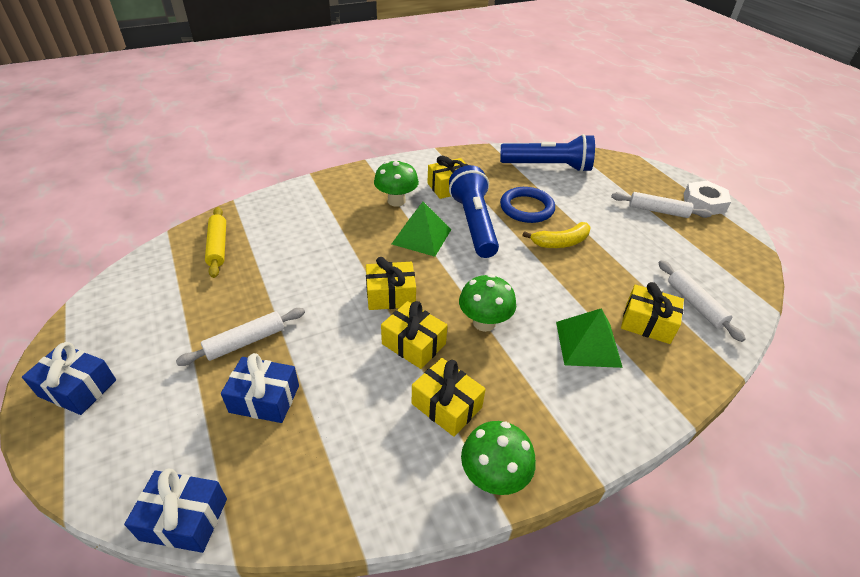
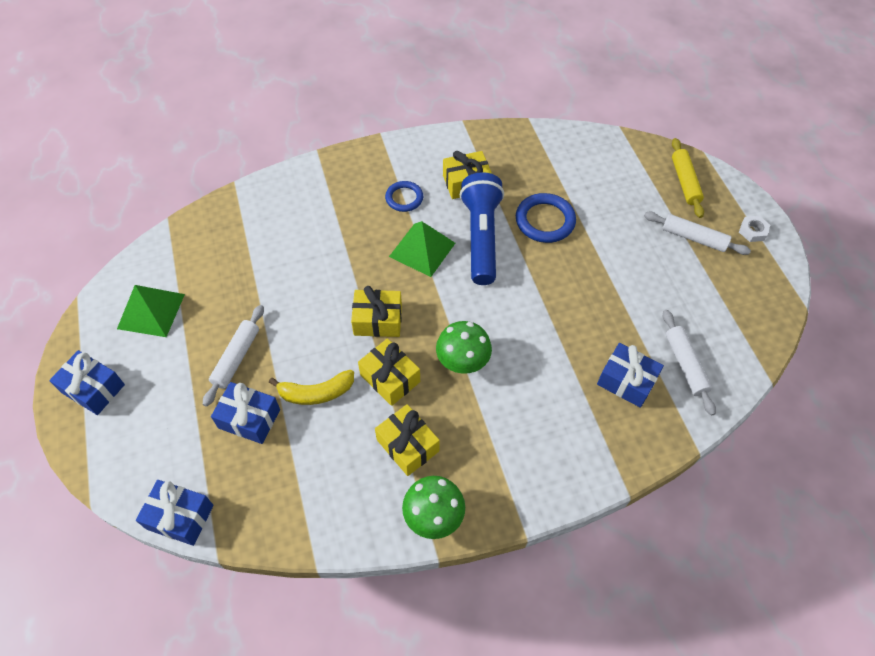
camera: 10 degrees right, 15 degrees up
(218, 246) = (216, 243): yellow rolling pin -> yellow rolling pin (685, 182)
(245, 342) = (236, 358): white rolling pin -> white rolling pin turned 45 degrees counterclockwise
(396, 201) = (404, 198): green mushroom -> blue ring
(548, 166) = (587, 161): blue flashlight -> none
(560, 242) = (568, 271): yellow banana -> yellow banana (316, 393)
(588, 343) = (558, 397): green pyramid -> green pyramid (151, 311)
(647, 323) = (626, 381): yellow gift -> blue gift
(704, 203) = (752, 231): white nut -> white nut, size x0.58

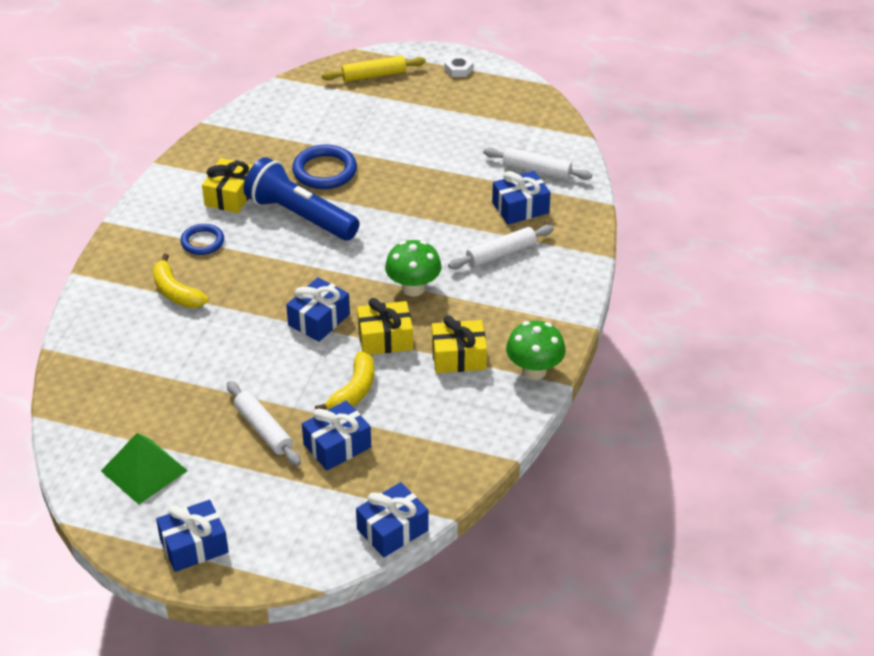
camera: 55 degrees left, 15 degrees down
(341, 216) = (176, 292): none -> yellow banana
(378, 320) = (319, 320): yellow gift -> blue gift
(422, 249) = (273, 257): green pyramid -> none
(685, 182) = (374, 75): yellow rolling pin -> yellow rolling pin turned 45 degrees counterclockwise
(693, 238) = (431, 102): white rolling pin -> white rolling pin (501, 254)

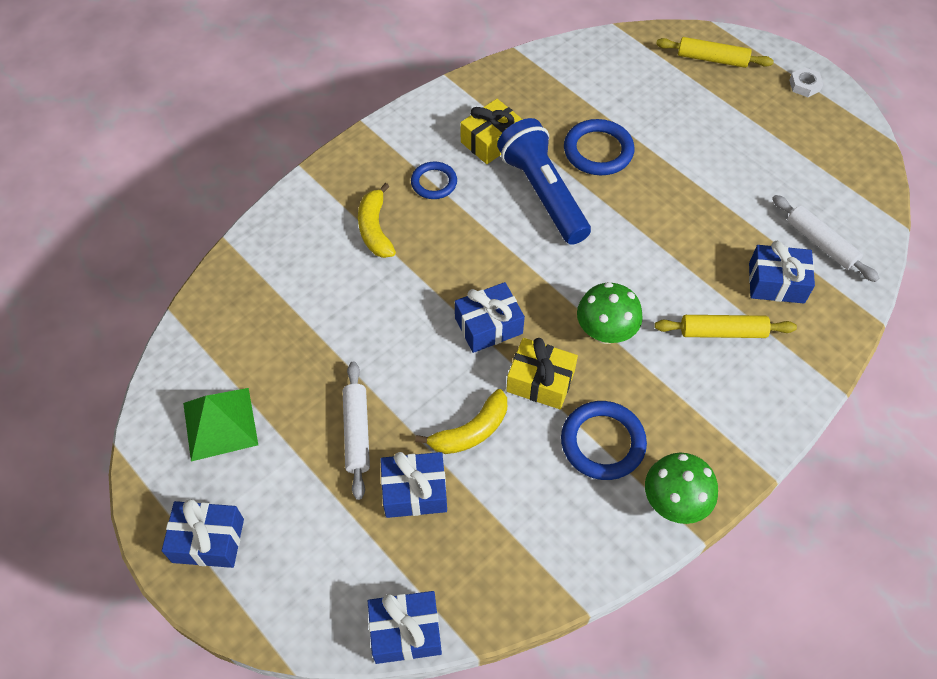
camera: 30 degrees right, 15 degrees up
(458, 357) = (602, 442): yellow gift -> blue ring
(501, 254) = (722, 332): white rolling pin -> yellow rolling pin

